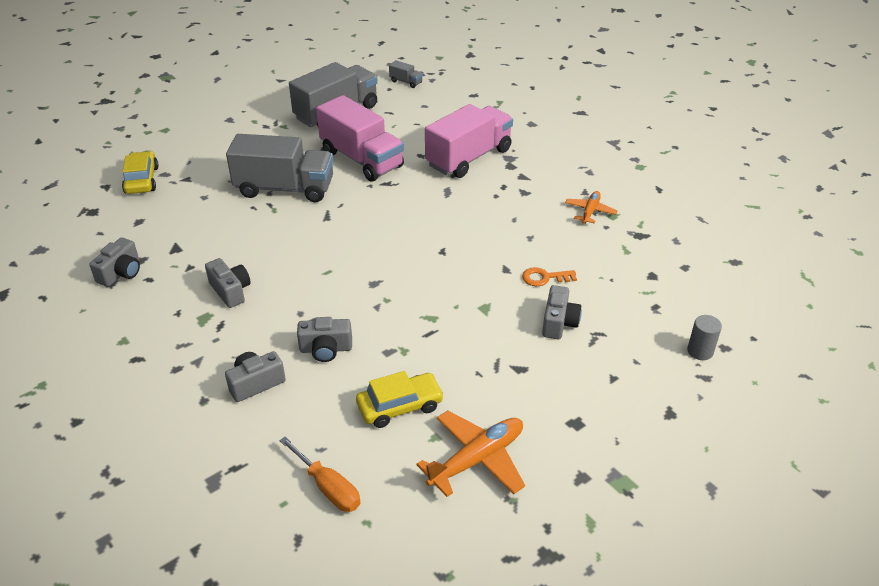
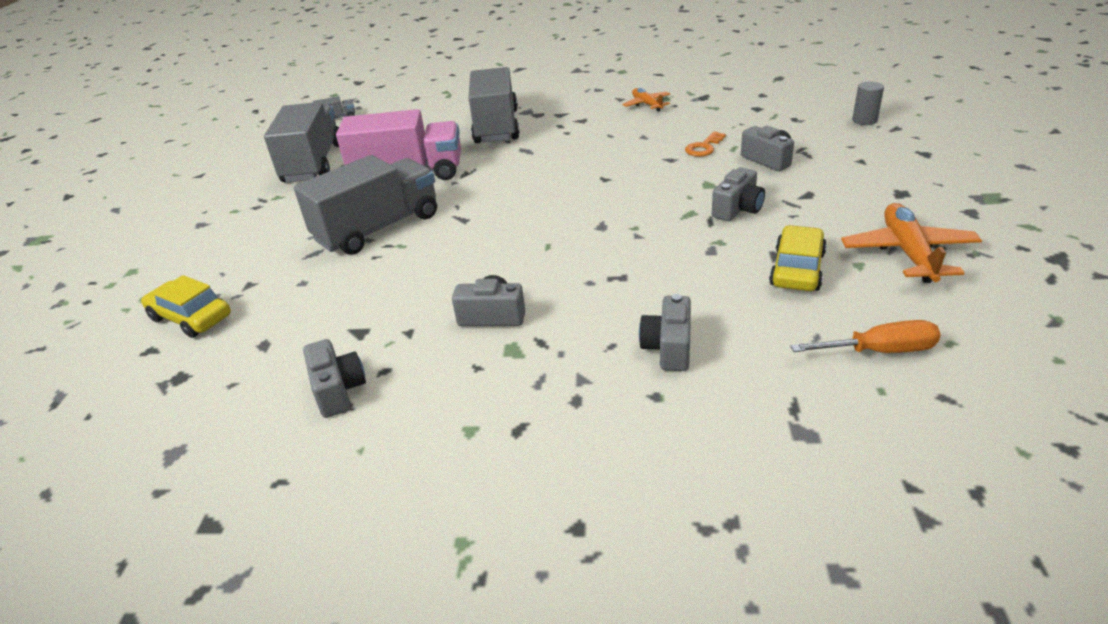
camera: 45 degrees left, 5 degrees down
(326, 349) = (665, 284): grey camera -> grey camera (738, 209)
(469, 158) = (496, 127): pink truck -> grey truck

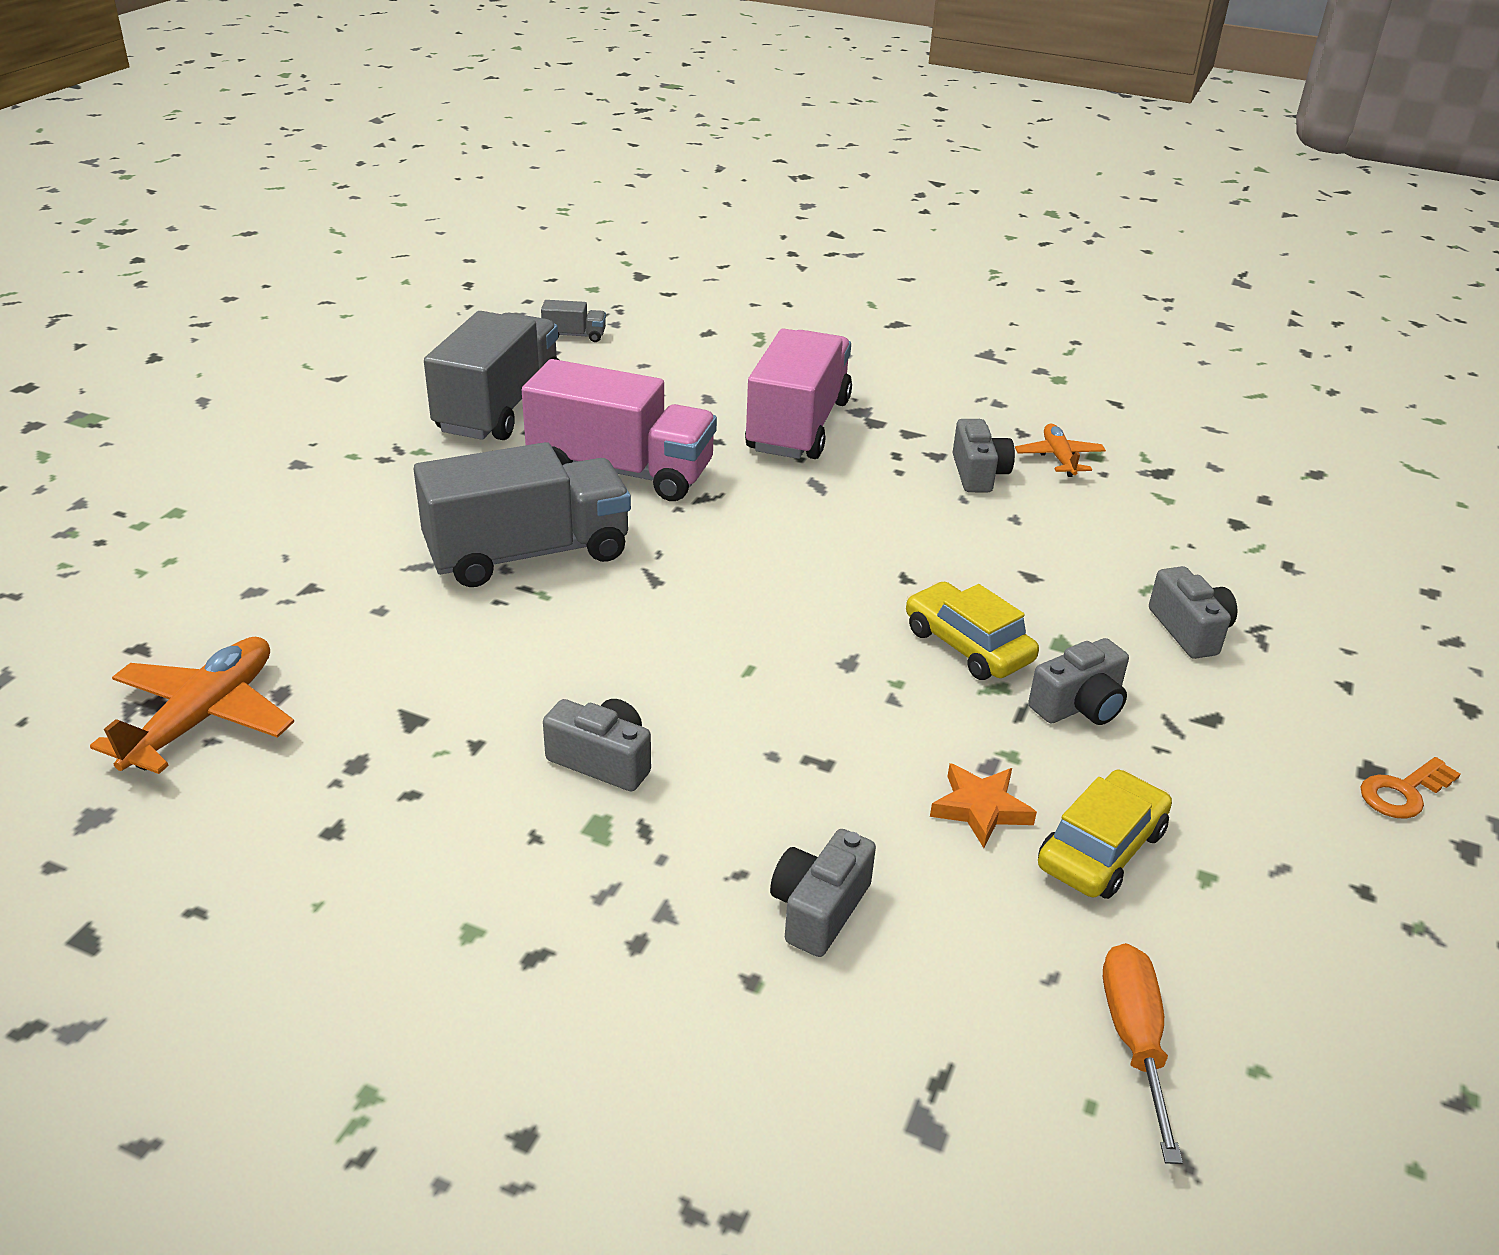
camera: 15 degrees right, 0 degrees up
(191, 317) = (213, 615): yellow car -> yellow car (967, 645)
(338, 390) = (337, 802): grey camera -> grey camera (978, 474)
(496, 127) = (798, 426): grey truck -> pink truck
(704, 147) = (1099, 571): orange key -> orange key (1403, 792)
(721, 271) = (980, 808): none -> orange star
(864, 120) = (1408, 607): grey cylinder -> none
(879, 351) = (1134, 1039): orange screwdriver -> orange screwdriver turned 105 degrees counterclockwise
(908, 253) = (1304, 885): orange plane -> orange plane (203, 718)

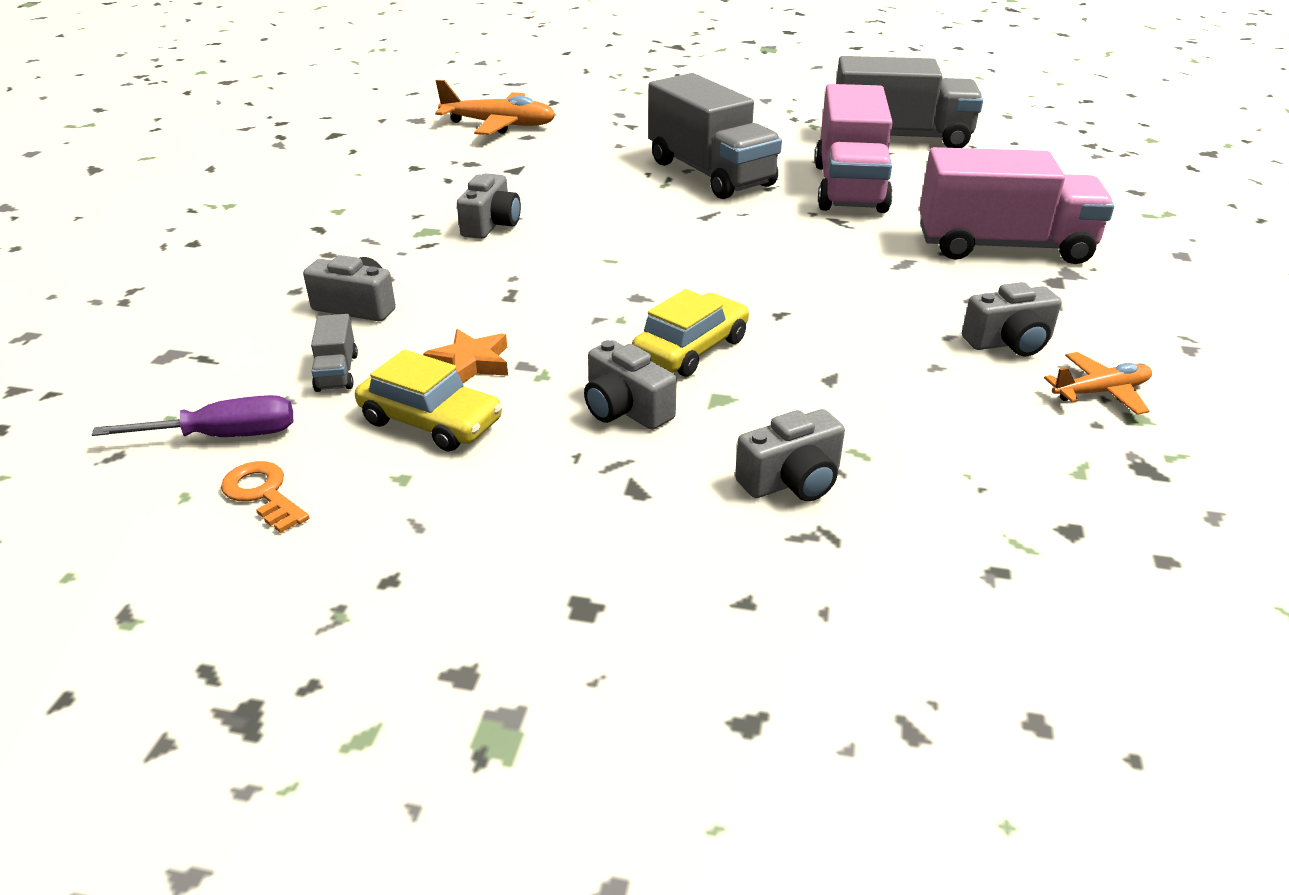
camera: 80 degrees right, 0 degrees up
(574, 335) = (1052, 145): grey truck -> grey truck (337, 372)
(1134, 1039) = (224, 436): orange screwdriver -> purple screwdriver
(1403, 792) = (551, 630): orange key -> orange key (263, 494)

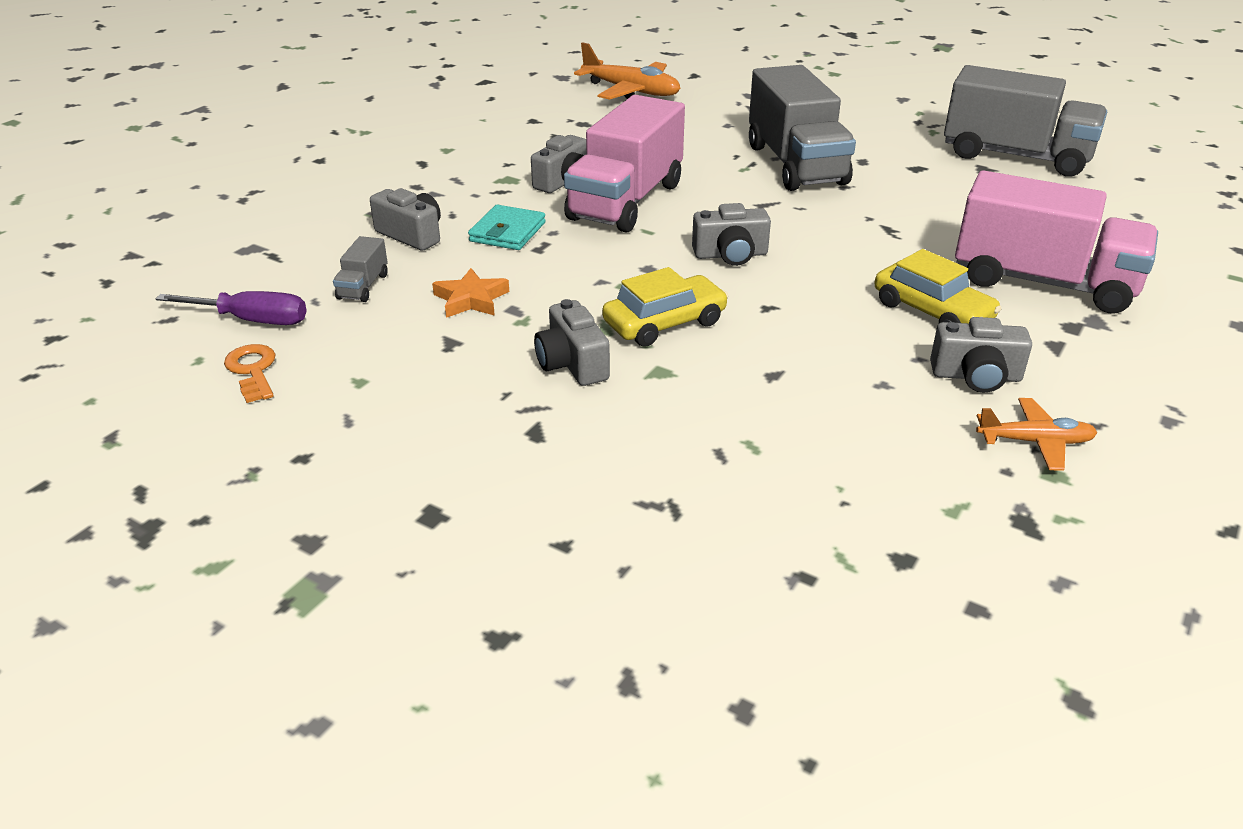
camera: 20 degrees right, 0 degrees up
(431, 421) = (409, 341): yellow car -> yellow car (932, 311)
(463, 286) = (507, 232): none -> turquoise wallet
(792, 481) = (673, 455): grey camera -> grey camera (730, 255)
(849, 187) = (924, 198): pink truck -> pink truck (626, 201)

